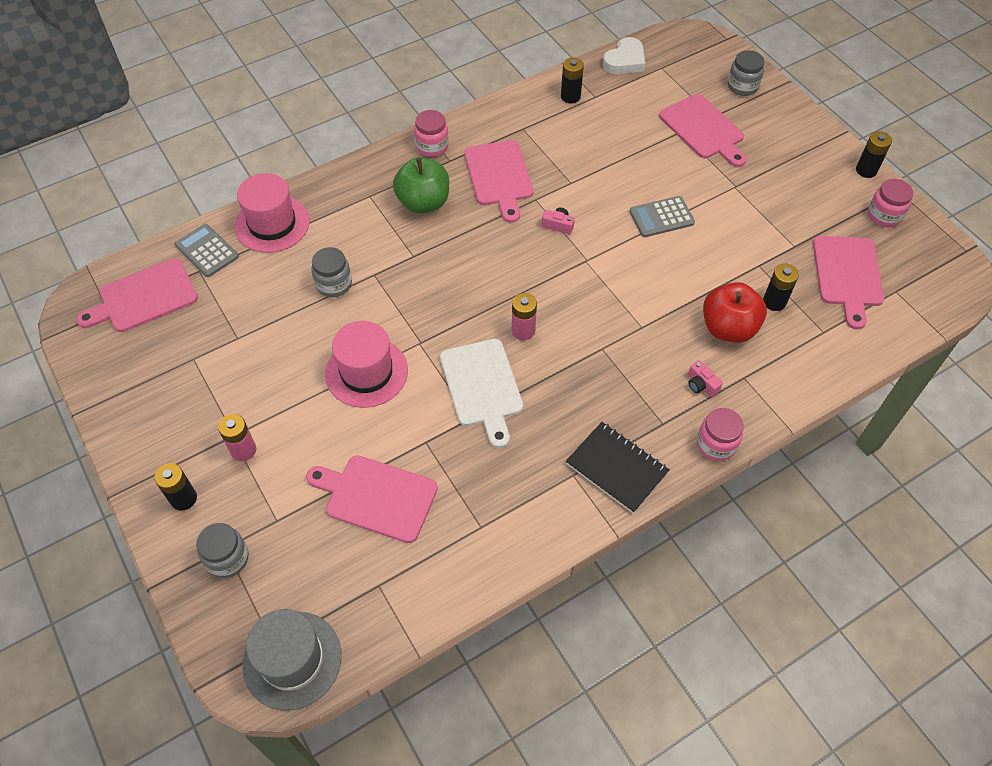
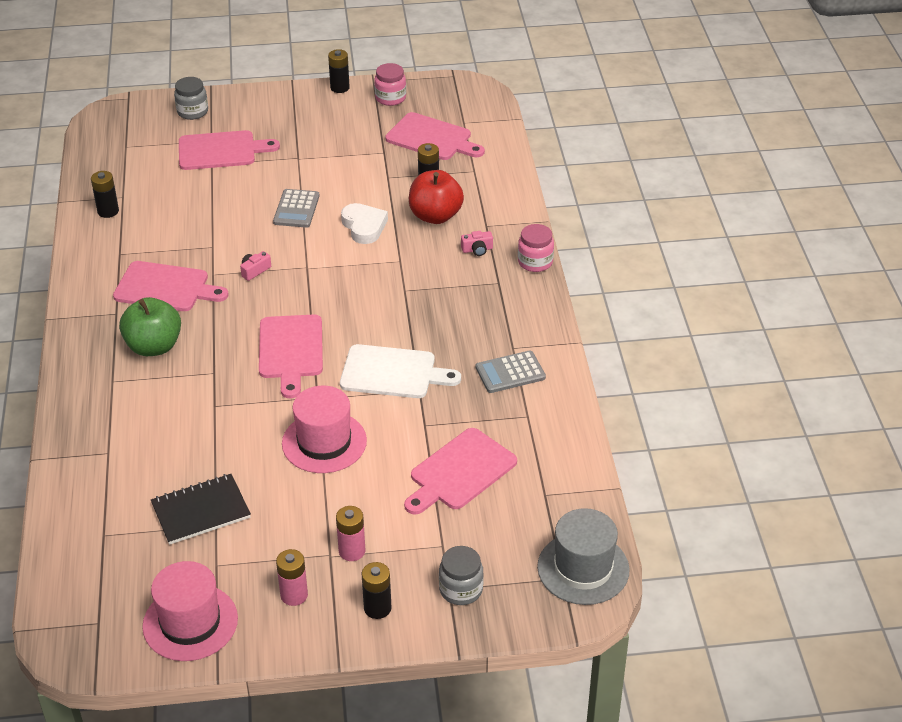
camera: 65 degrees left, 15 degrees down
(144, 297) = (104, 588): pink cutting board -> pink cutting board (290, 350)
(207, 251) = (81, 522): grey calculator -> grey calculator (510, 372)
(272, 224) = (87, 462): pink hat -> pink hat (190, 622)
(334, 284) = (203, 437): grey jar -> none
(432, 146) = (86, 319): pink jar -> none
(523, 331) = (353, 329): pink battery -> pink battery (294, 595)
(616, 468) = (522, 322): black notebook -> black notebook (201, 511)
(625, 61) = (96, 164): white heart -> white heart (364, 226)

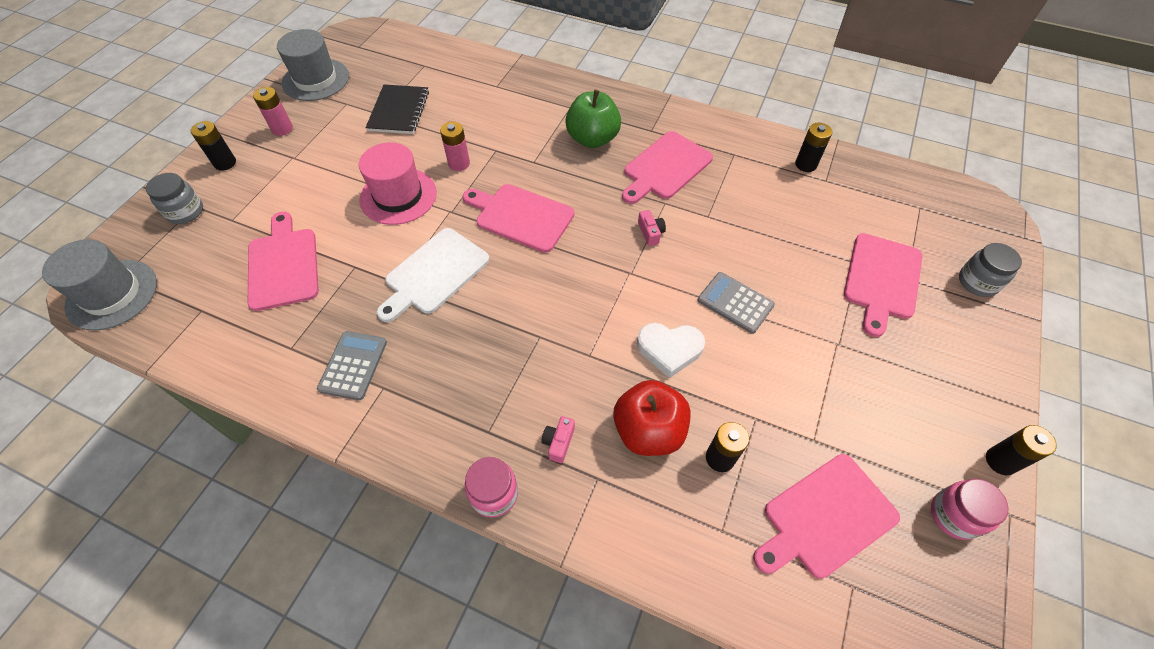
camera: 120 degrees right, 15 degrees up
(190, 622) = (315, 80): pink hat -> grey hat
(352, 551) = (283, 169): pink battery -> pink battery (459, 163)

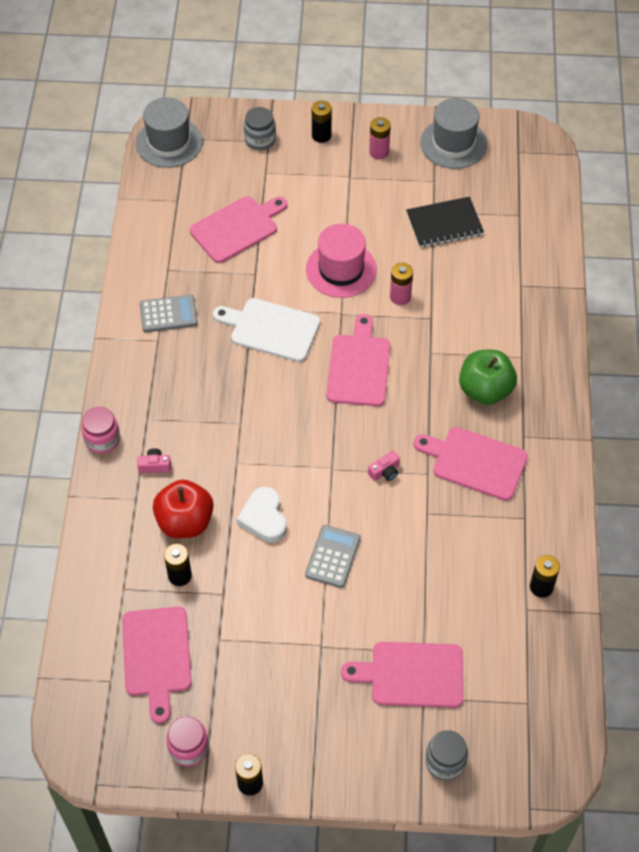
camera: 70 degrees right, 0 degrees up
(825, 517) = (156, 656): pink cutting board -> pink cutting board turned 135 degrees counterclockwise

